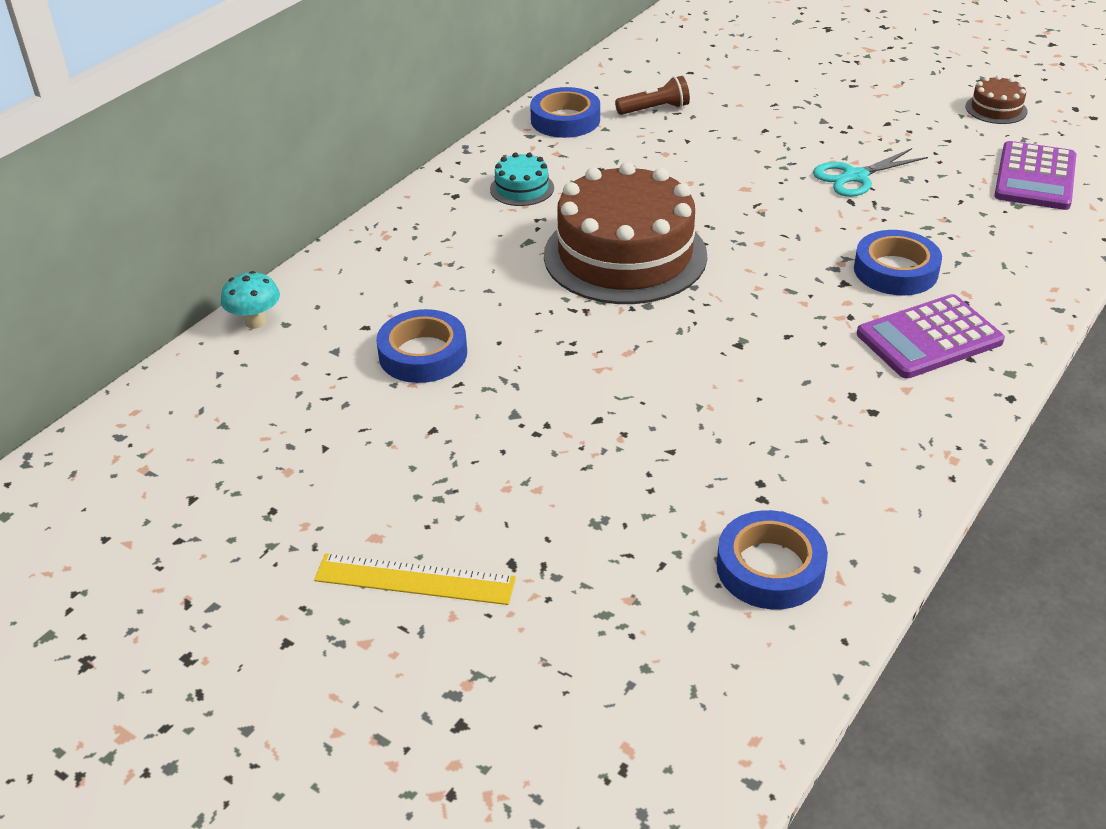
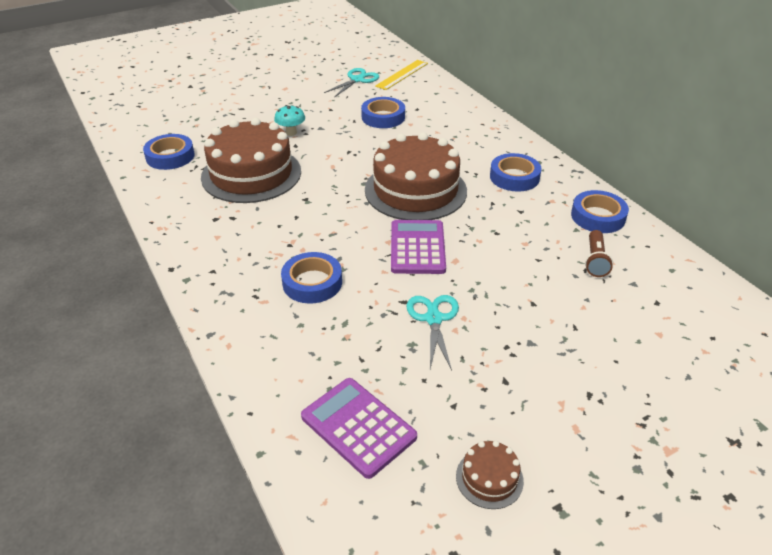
camera: 115 degrees right, 0 degrees up
(255, 322) = (443, 87): turquoise mushroom -> turquoise mushroom (291, 133)
(276, 442) = (357, 80): none -> turquoise scissors
(414, 580) = (256, 90): yellow ruler -> yellow ruler (402, 74)
(522, 188) = (514, 177): turquoise cake -> blue tape
(728, 430) = (251, 174): none -> brown cake
(929, 338) = (243, 264): purple calculator -> purple calculator (417, 247)

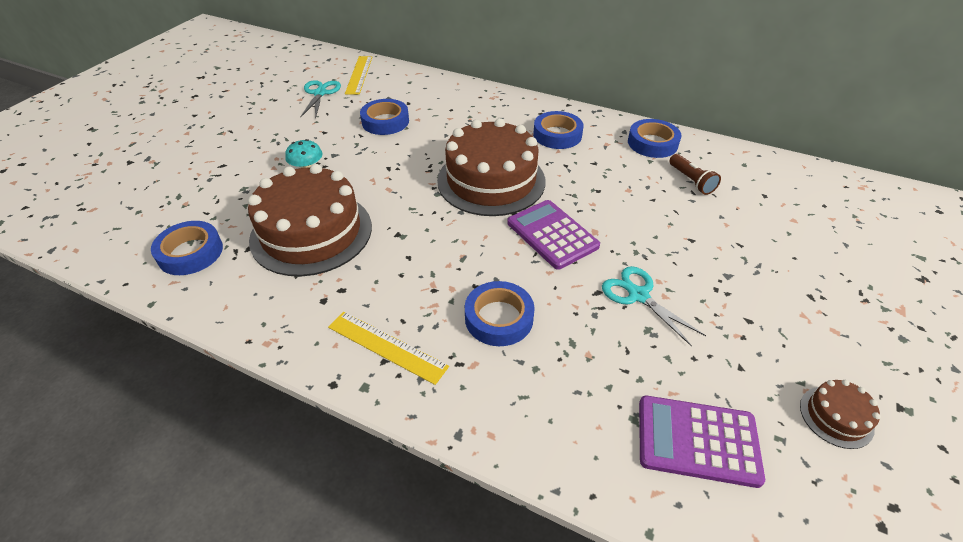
camera: 35 degrees left, 5 degrees up
(223, 264) = (386, 347): none -> yellow ruler

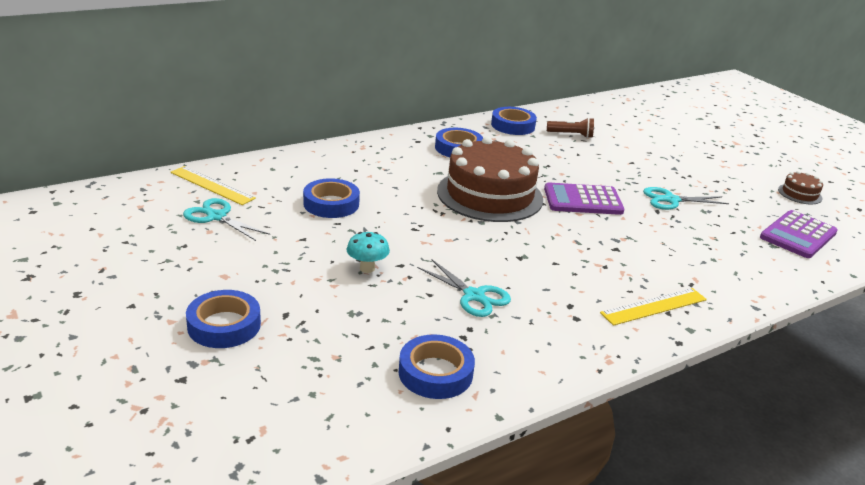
camera: 60 degrees left, 15 degrees down
(311, 232) = (474, 296): brown cake -> turquoise scissors
(499, 318) = (656, 253): blue tape -> blue tape (224, 325)

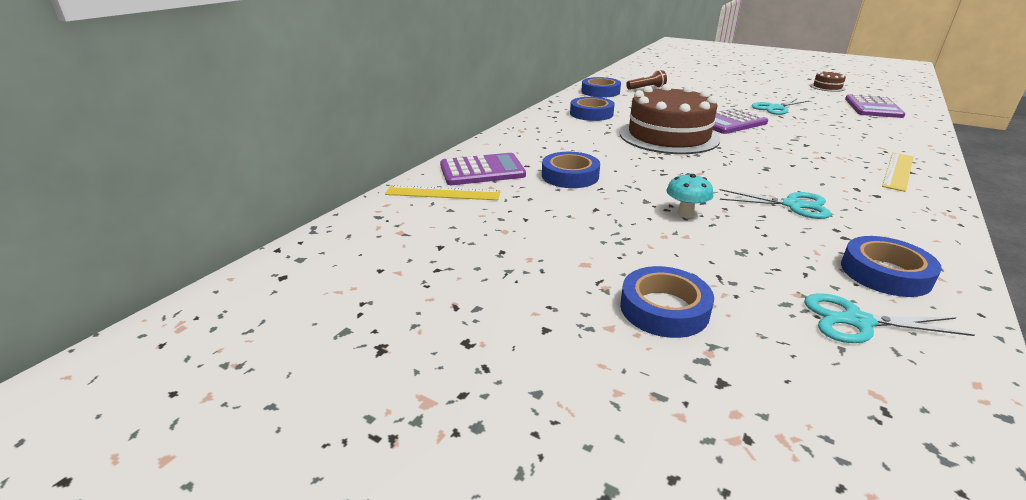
camera: 25 degrees left, 0 degrees up
(216, 216) = (491, 216): turquoise scissors -> turquoise scissors (857, 321)
(269, 175) = (482, 170): none -> purple calculator

